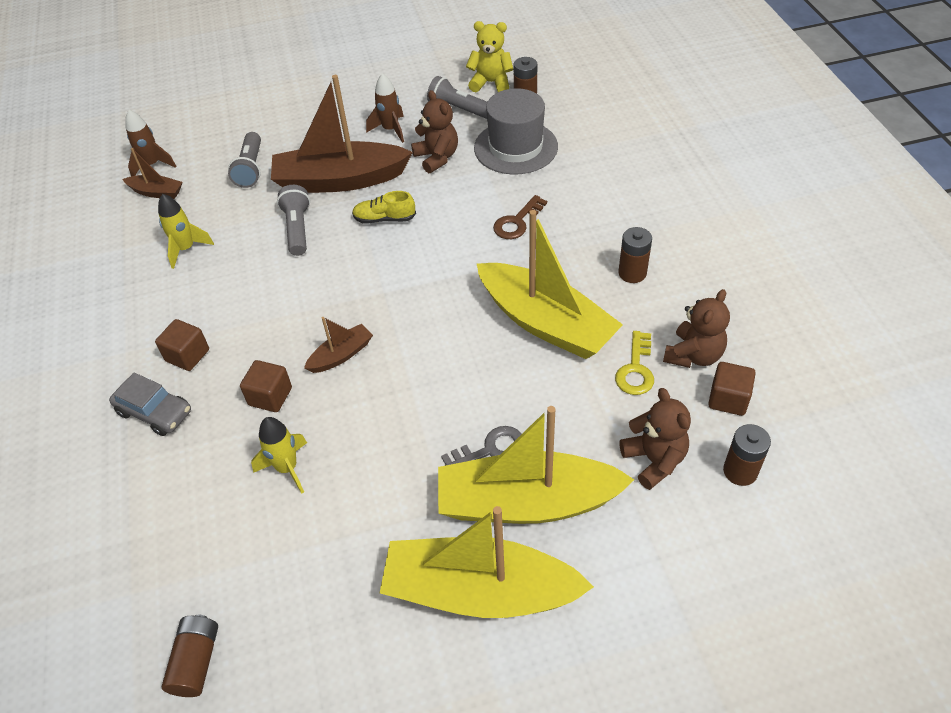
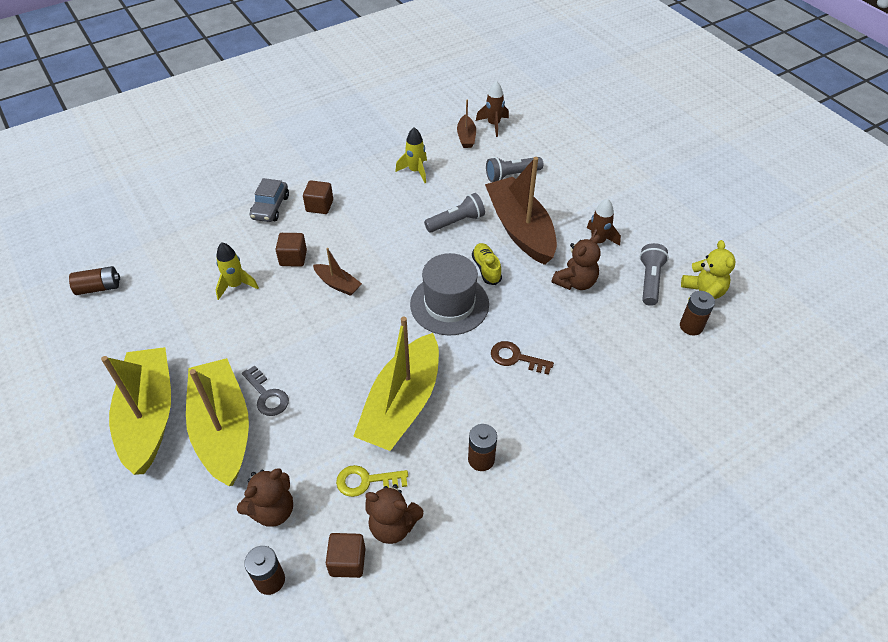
camera: 70 degrees right, 0 degrees up
(515, 147) = (616, 334): grey hat -> grey hat (449, 304)

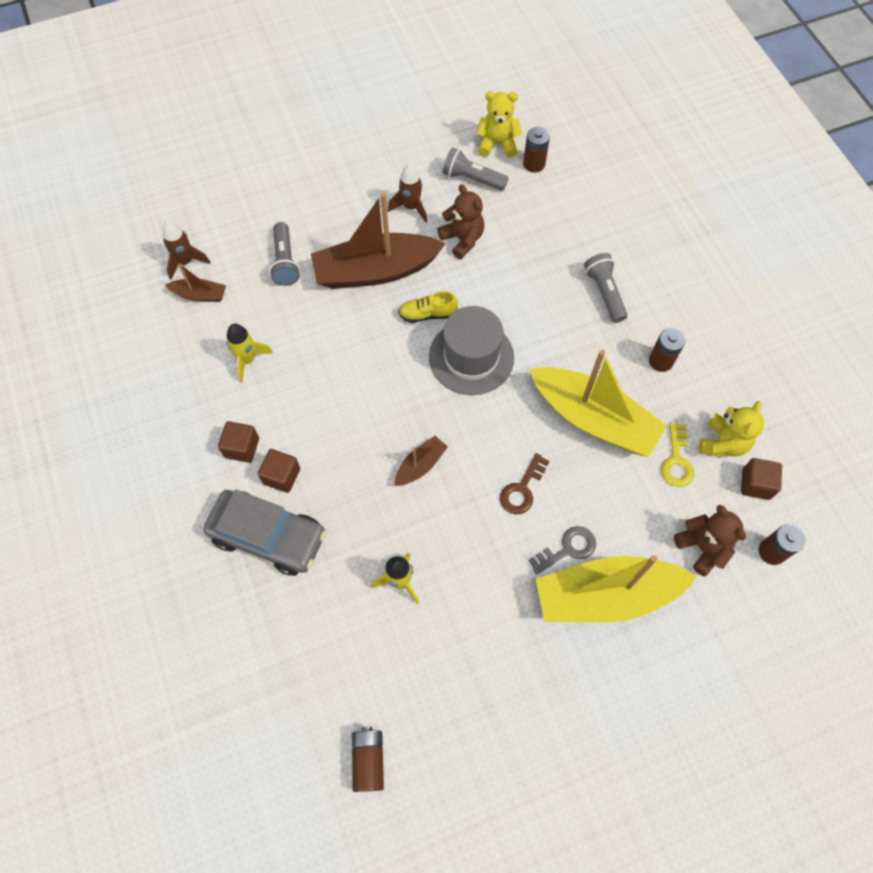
camera: 80 degrees left, 15 degrees up
(149, 416) = (581, 678): yellow boat -> none
(270, 207) = (268, 536): grey car -> grey car, size x1.62
(293, 258) = (367, 512): brown cube -> brown cube (242, 448)
(393, 525) = (722, 443): brown teddy bear -> yellow teddy bear
(456, 222) = (348, 330): grey flashlight -> grey flashlight (604, 293)
(516, 358) = (550, 311): brown key -> brown key (522, 489)

